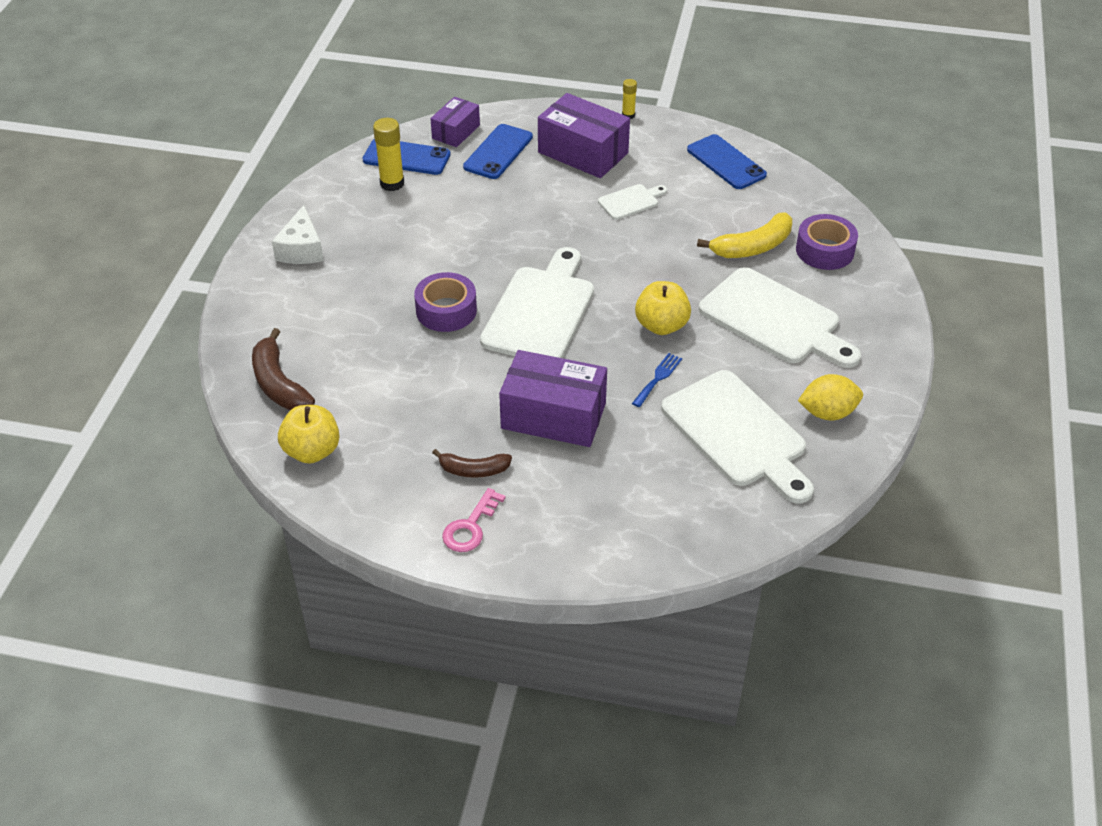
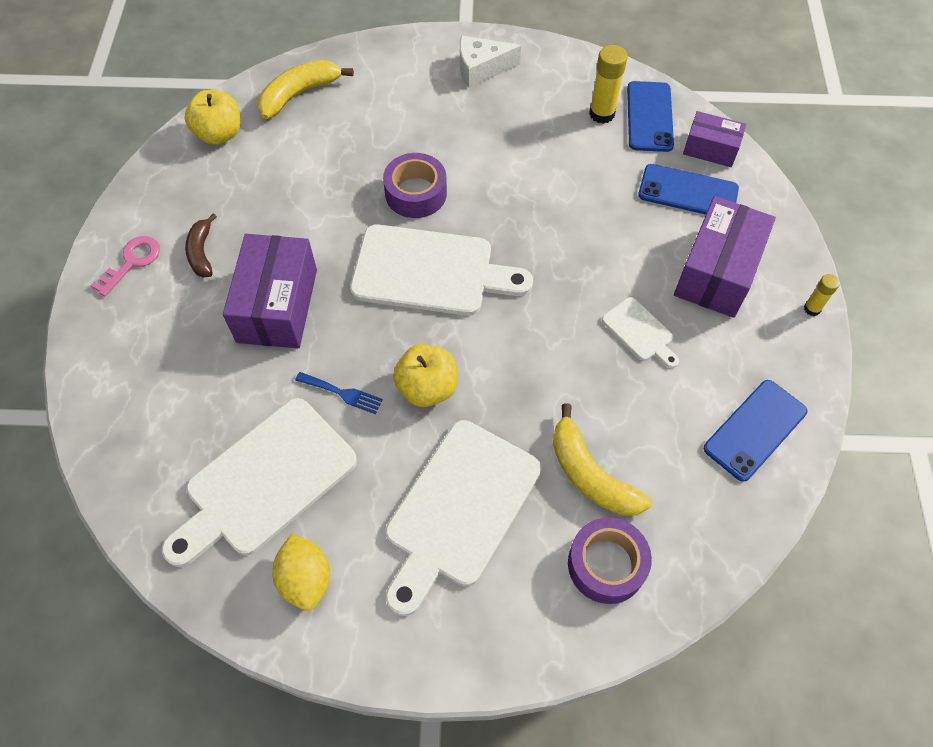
camera: 80 degrees right, 15 degrees up
(278, 384) = (299, 94): brown banana -> yellow banana
(470, 527) = (132, 262): pink key -> pink key turned 105 degrees clockwise

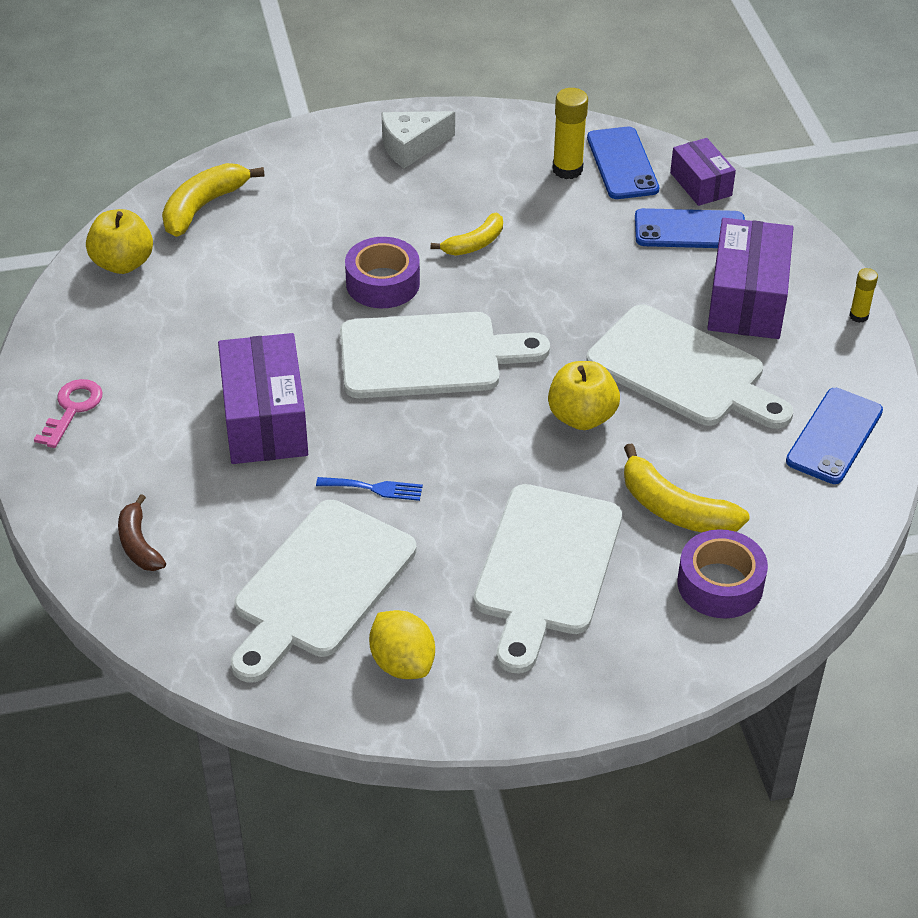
camera: 15 degrees left, 15 degrees down
(201, 252) = (152, 385): brown banana -> brown banana (138, 544)
(427, 388) = (468, 465): yellow apple -> yellow apple (582, 417)
(502, 170) = (474, 244): none -> yellow banana
(640, 332) = (683, 370): white cutting board -> white cutting board, size x2.13
(710, 149) = (700, 184): purple box -> purple box turned 60 degrees clockwise

